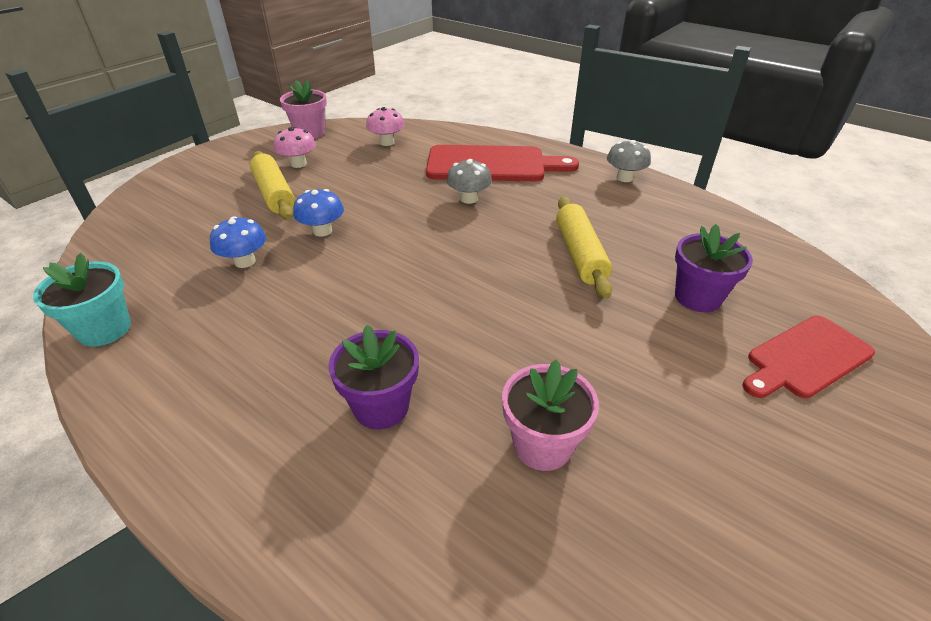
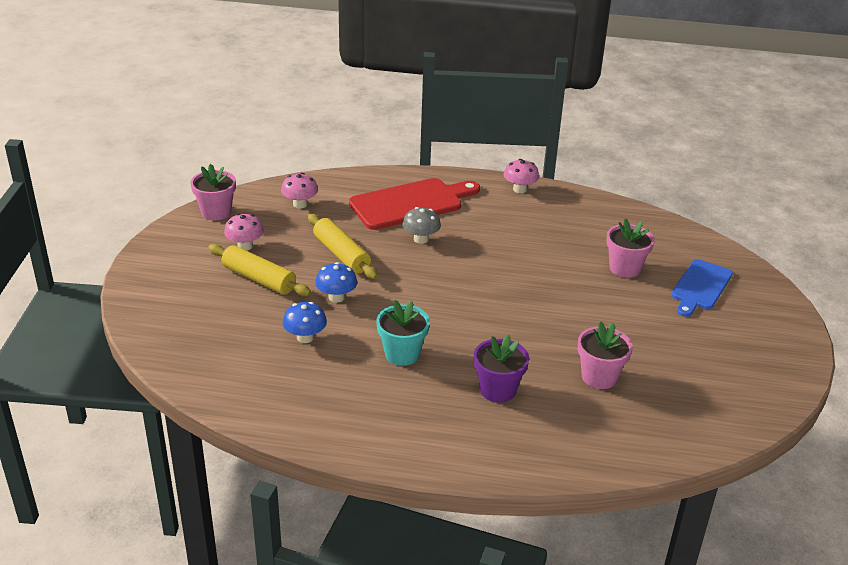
camera: 30 degrees left, 5 degrees down
(104, 329) = (264, 412): turquoise flower pot -> turquoise flower pot (402, 354)
(580, 254) = (535, 260): yellow rolling pin -> yellow rolling pin (341, 254)
(624, 178) = (519, 189): grey mushroom -> pink mushroom
(697, 297) = (625, 268): purple flower pot -> pink flower pot
(805, 358) = (700, 287): red cutting board -> blue cutting board

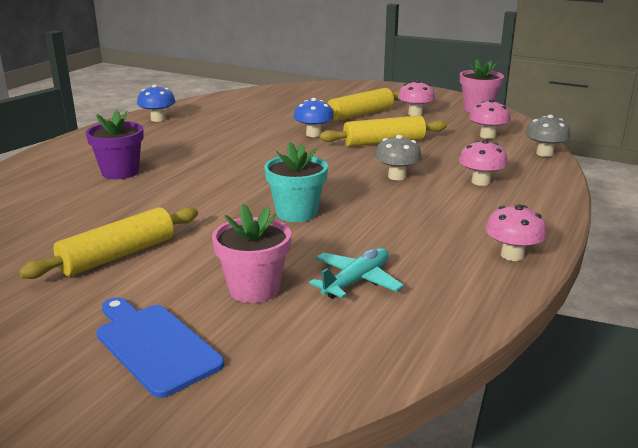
camera: 110 degrees right, 10 degrees down
(305, 337) = (266, 121): blue mushroom -> blue mushroom (158, 119)
(334, 179) = (544, 153): none -> grey mushroom
(402, 354) = (210, 146): turquoise flower pot -> turquoise flower pot (296, 213)
(411, 203) = (480, 182): red cutting board -> pink mushroom
(588, 236) = (356, 281): none -> turquoise plane
(599, 377) = (75, 219): pink flower pot -> none
(631, 333) = (118, 255): none -> yellow rolling pin

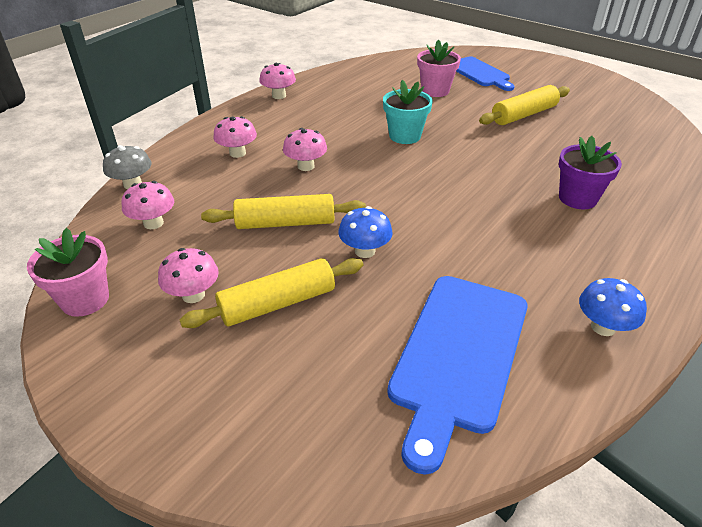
camera: 170 degrees left, 15 degrees up
(248, 108) = (458, 355): none -> blue cutting board
(356, 281) = (378, 90): turquoise plane -> none
(397, 176) = (306, 166): grey mushroom -> pink mushroom

